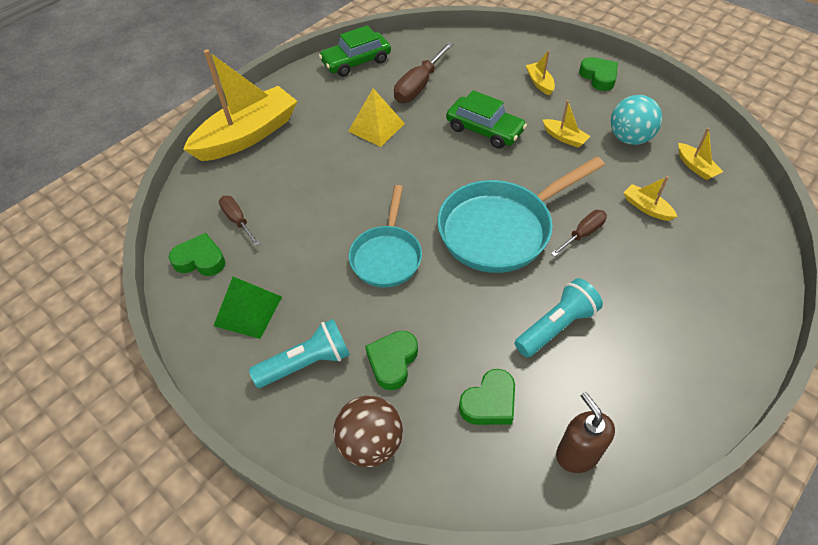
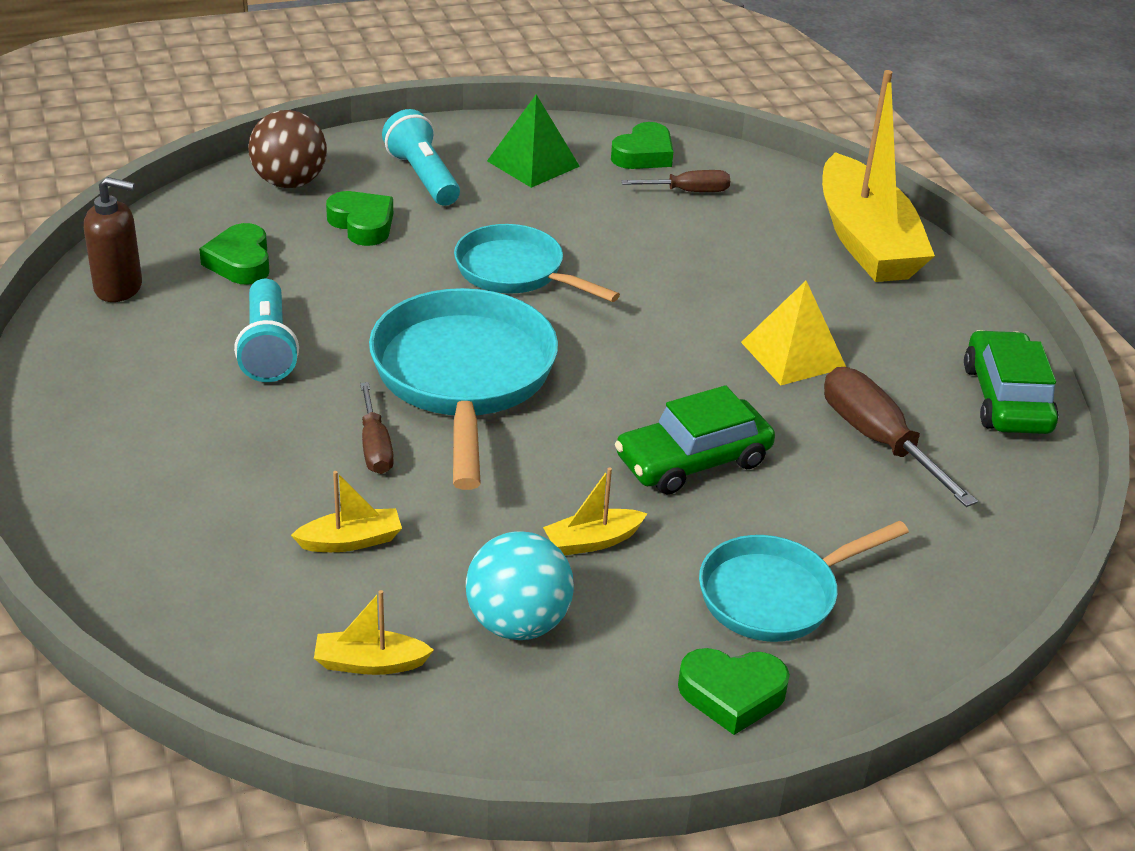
camera: 115 degrees right, 15 degrees down
(307, 363) = (423, 177): turquoise flashlight -> turquoise flashlight turned 150 degrees clockwise
(539, 83) = (776, 595): yellow boat -> turquoise pan

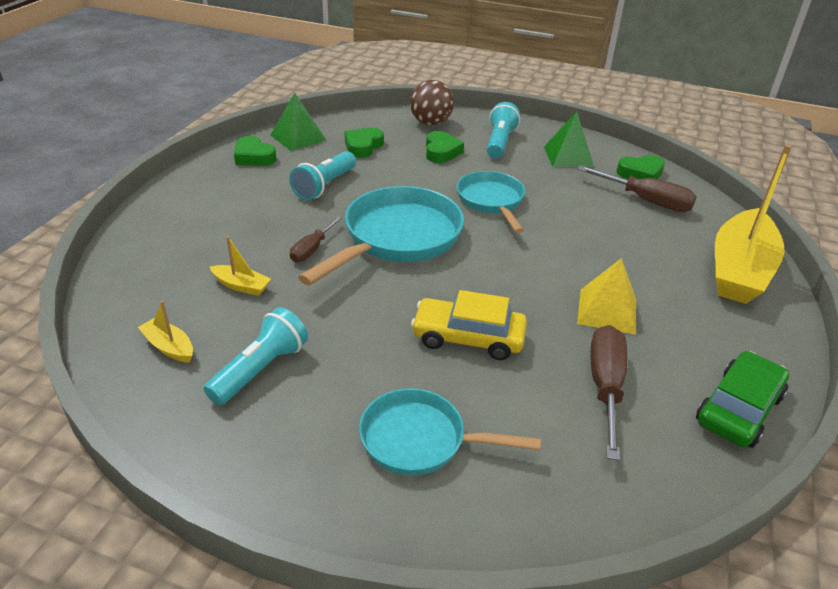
camera: 40 degrees right, 0 degrees up
(119, 288) = (298, 137): brown soap dispenser -> green pyramid
(518, 623) = (261, 369): turquoise ball -> turquoise flashlight
(592, 541) = (355, 350): yellow boat -> none
(688, 191) = (646, 201): brown screwdriver -> brown screwdriver, size x1.63
(693, 460) = (468, 338): green car -> yellow car
(732, 694) = (318, 481): green heart -> green heart (254, 157)

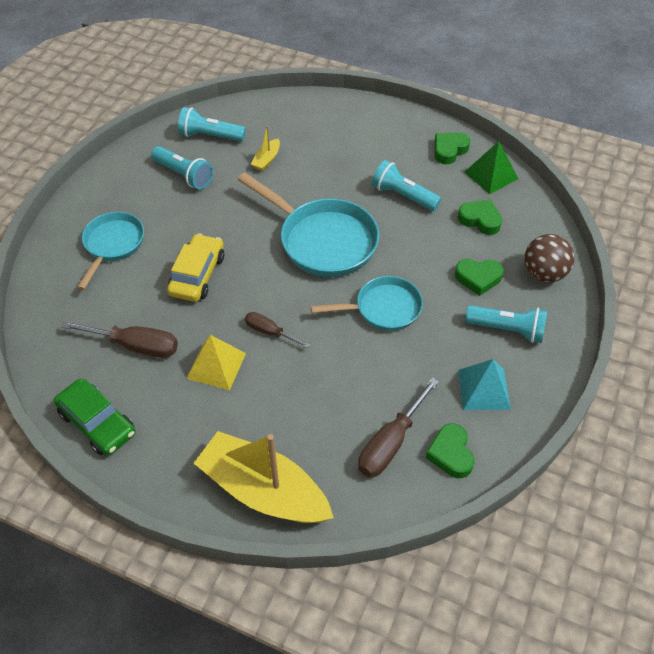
camera: 95 degrees right, 15 degrees up
(169, 347) = (210, 136): yellow boat -> turquoise flashlight
(312, 249) = (309, 192): brown screwdriver -> brown screwdriver (269, 332)
(568, 156) = (484, 389): green pyramid -> turquoise pyramid

